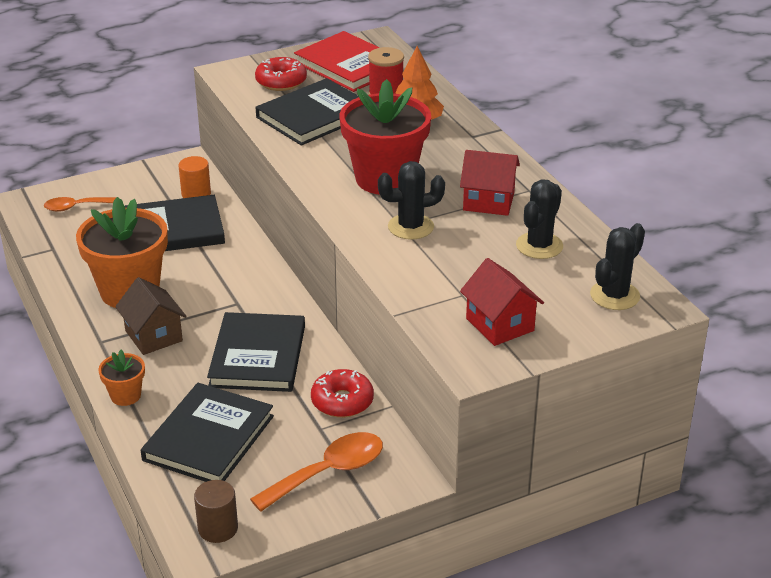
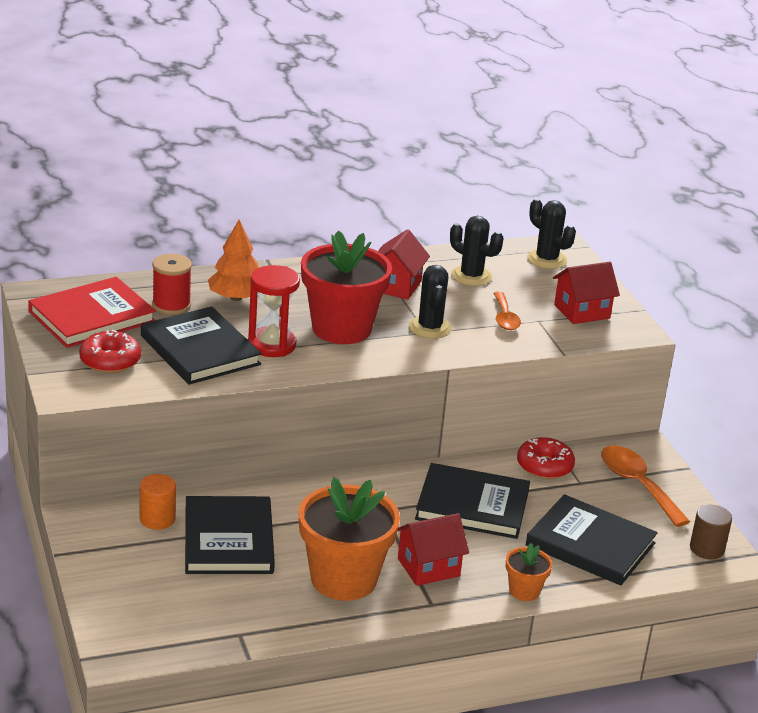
camera: 85 degrees left, 5 degrees down
(76, 207) = (150, 613): orange spoon -> orange spoon (505, 318)
(153, 336) = (428, 567): brown house -> red house
(338, 147) = (272, 345): none -> red hourglass

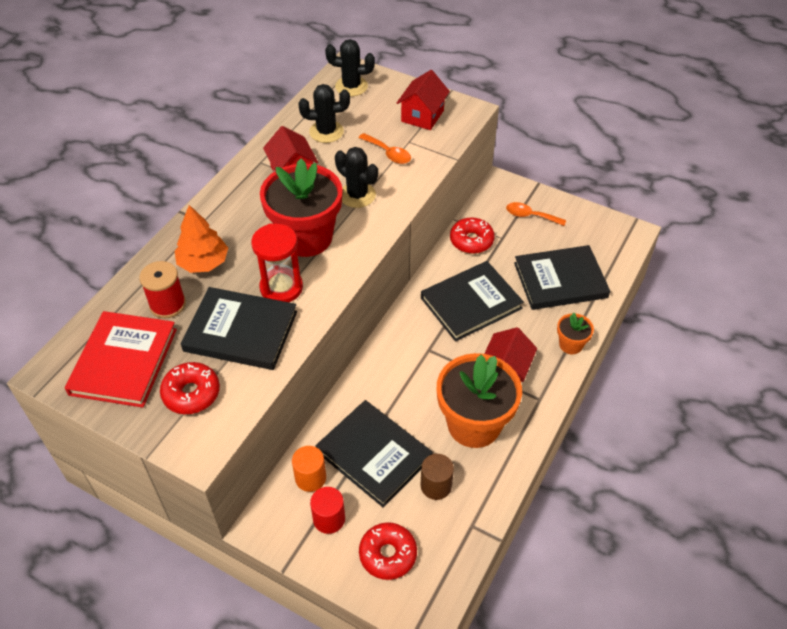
camera: 40 degrees left, 20 degrees up
(134, 551) = (329, 519): none -> red cylinder
(145, 601) = (388, 554): none -> red donut
(637, 485) = (530, 216): orange spoon -> orange spoon, size x0.63
(706, 549) = (613, 235): brown cylinder -> brown cylinder (436, 486)

